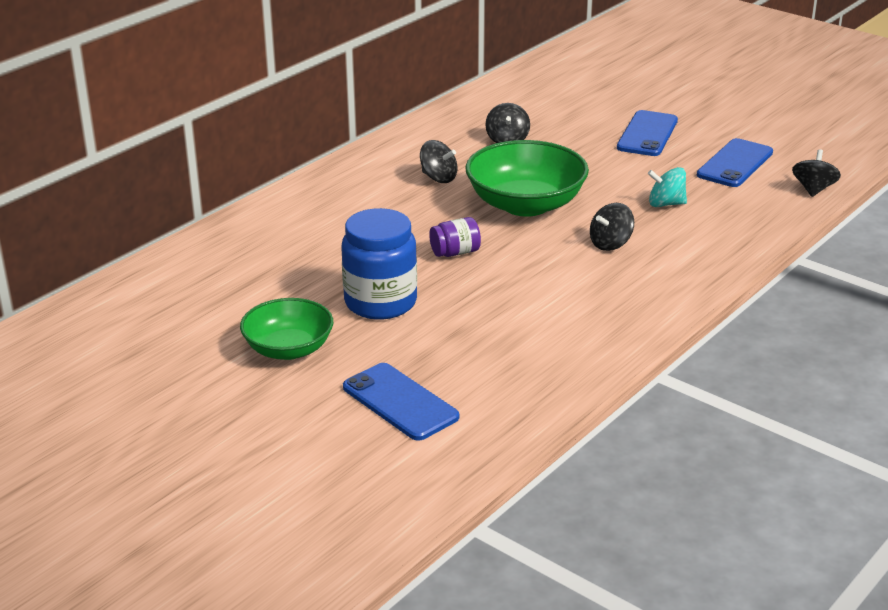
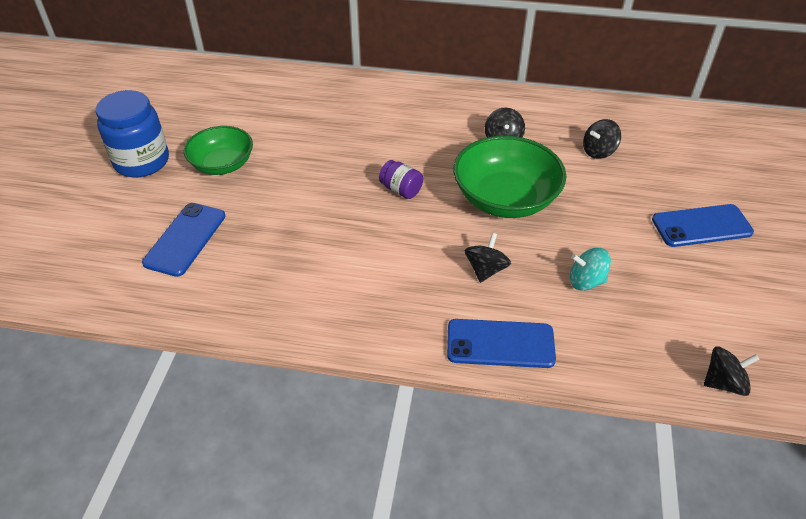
camera: 60 degrees right, 15 degrees up
(380, 302) = (306, 181): blue jar -> blue jar (142, 162)
(610, 244) = (485, 270): black spinning top -> black spinning top turned 90 degrees clockwise
(666, 204) = (586, 281): turquoise spinning top -> turquoise spinning top turned 60 degrees counterclockwise
(735, 164) = (711, 304): blue phone -> blue phone (500, 344)

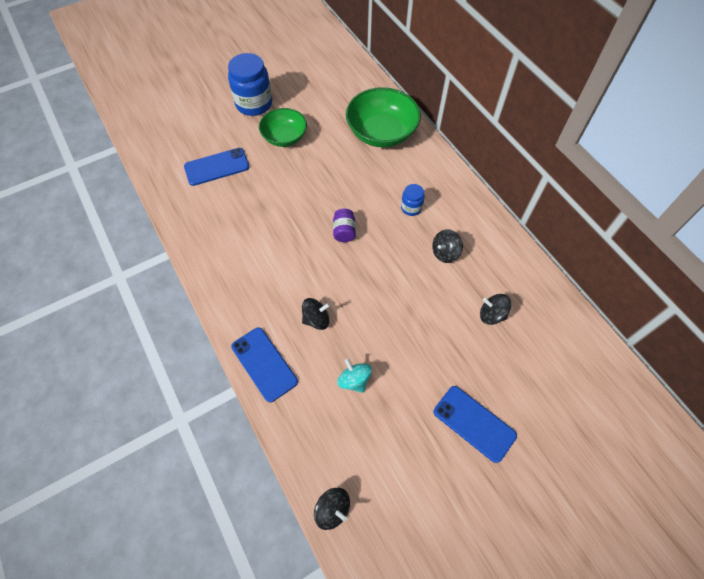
camera: 50 degrees right, 15 degrees up
(427, 131) = (411, 208): none -> blue jar
(505, 199) = (388, 290): green bowl -> green bowl (381, 132)

